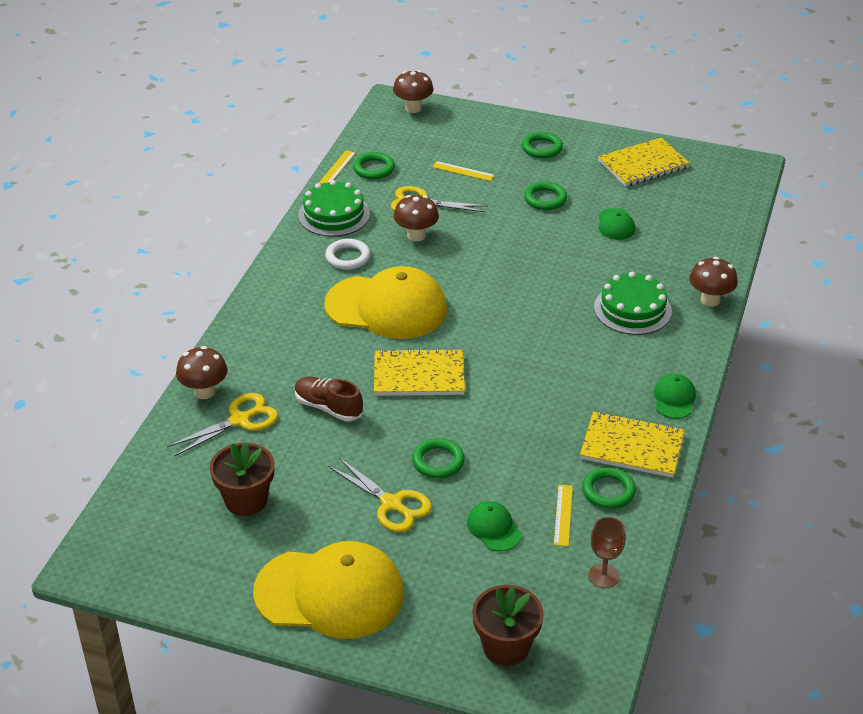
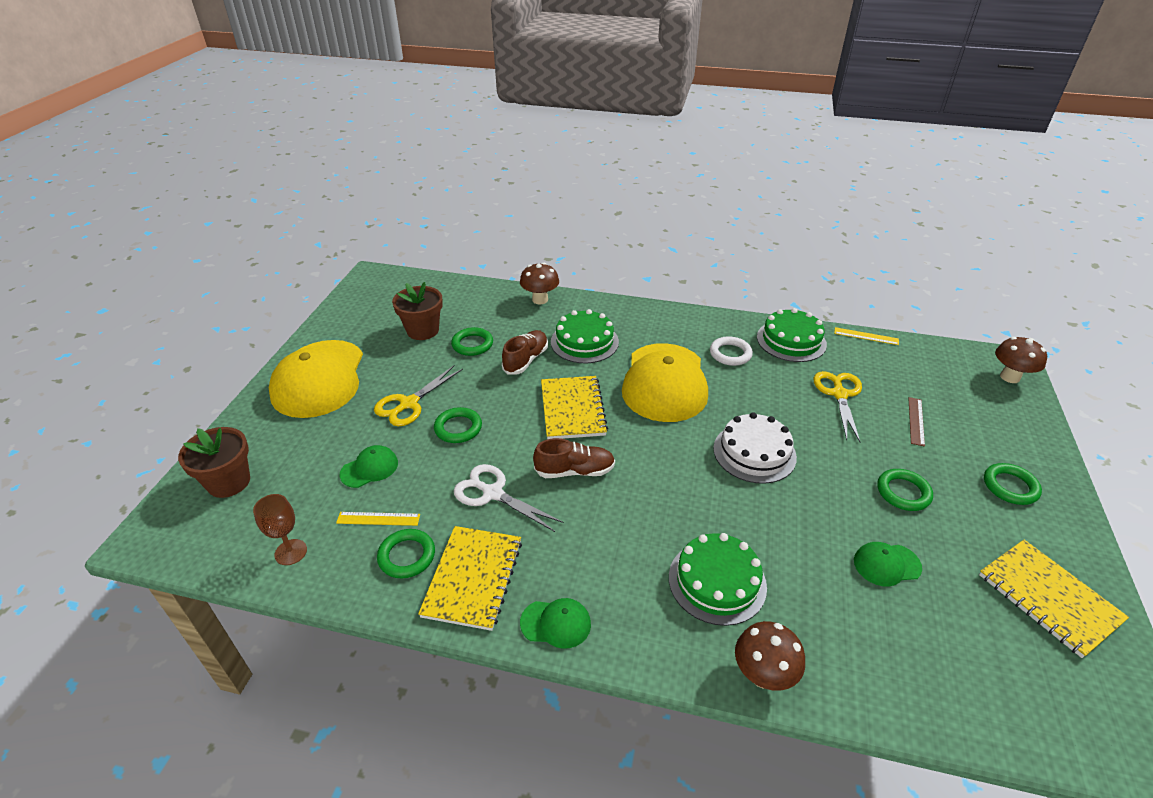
camera: 85 degrees right, 0 degrees up
(240, 420) = (509, 318): yellow scissors -> none
(303, 359) = (584, 342): none -> green cake
(374, 169) = (879, 358): green ring -> green ring (472, 344)
(416, 236) = (782, 394): brown mushroom -> none
(463, 171) = (916, 421): yellow ruler -> brown ruler
(493, 266) = (754, 452): none -> white cake
(508, 379) = (575, 471): none -> brown shoe
(534, 434) = (493, 493): none -> white scissors

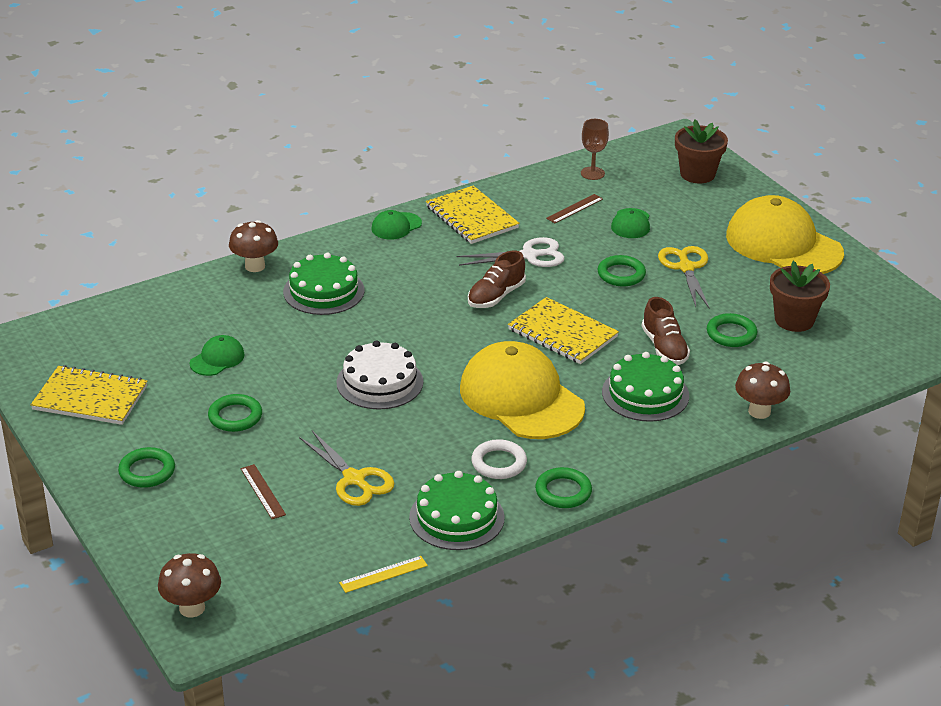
camera: 135 degrees right, 5 degrees down
(378, 519) = (574, 208): yellow ruler -> brown ruler
(407, 556) = (526, 205): green ring -> green ring (563, 491)

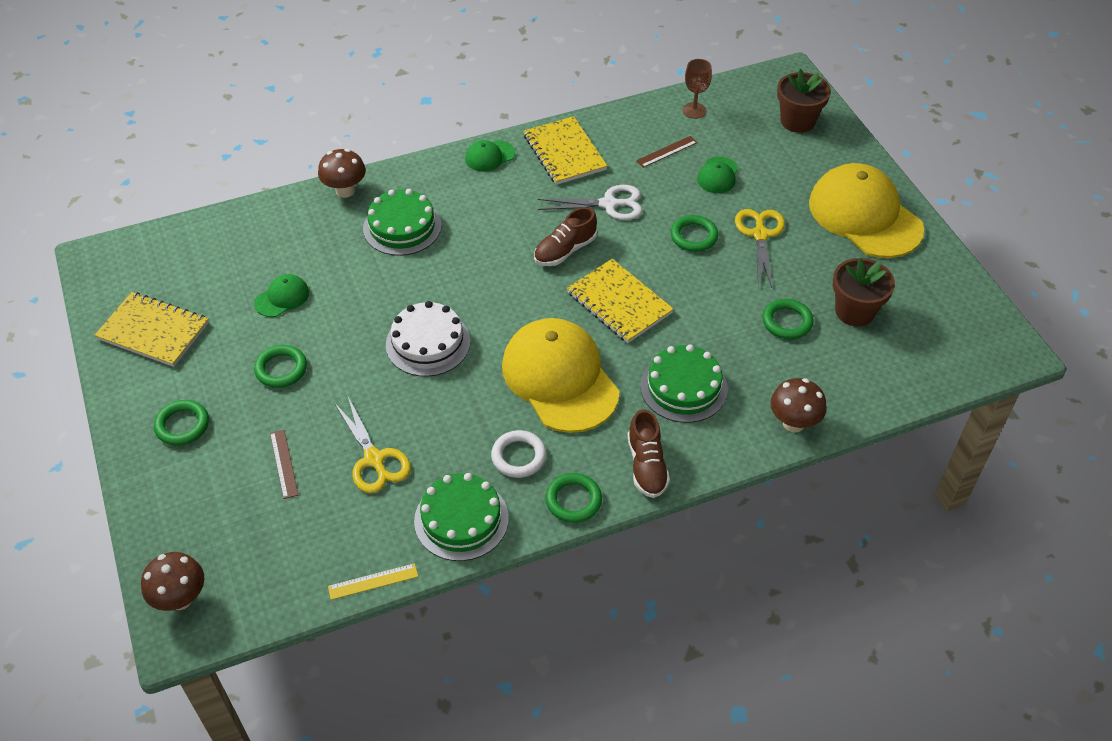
camera: 10 degrees right, 15 degrees up
(664, 348) = (716, 332): brown shoe -> brown shoe (646, 466)

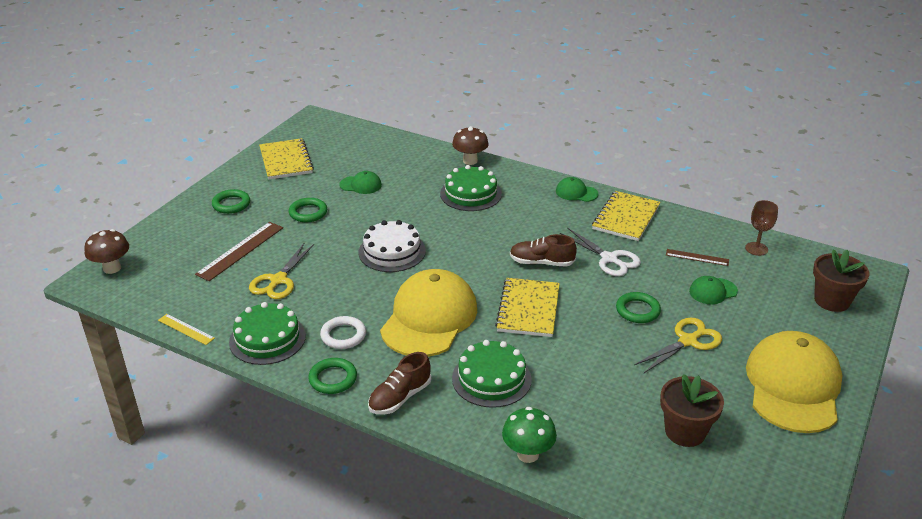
camera: 50 degrees right, 15 degrees down
(284, 463) = (240, 250): brown ruler -> brown ruler, size x1.75
(787, 322) = (622, 399): green ring -> none
(793, 423) = (528, 454): brown mushroom -> green mushroom

